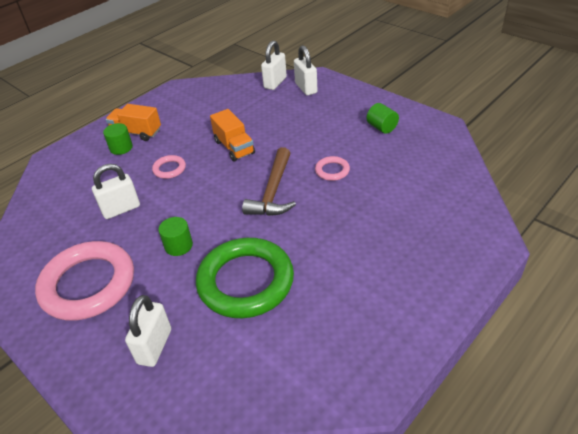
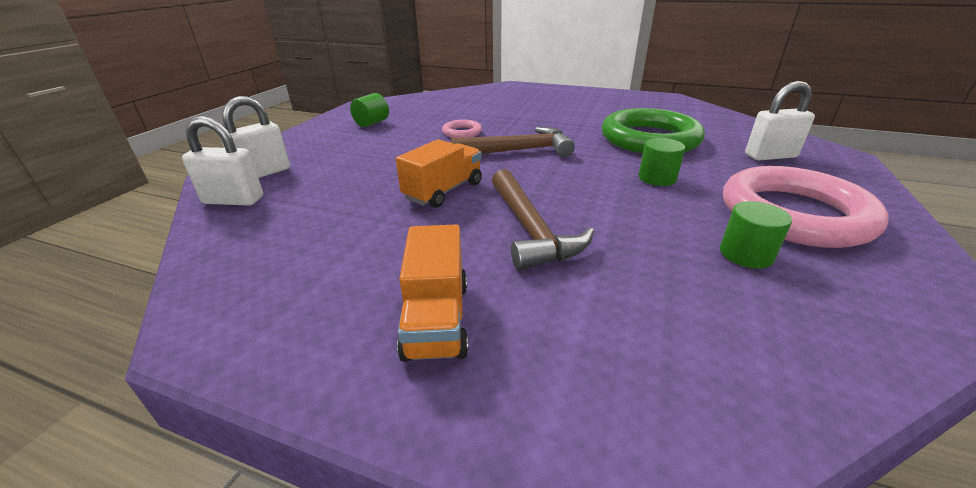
camera: 115 degrees left, 10 degrees down
(121, 148) = (506, 319): green cylinder -> green cylinder (746, 254)
(121, 209) = (659, 242): white padlock -> none
(169, 169) = (530, 230): pink ring -> brown hammer

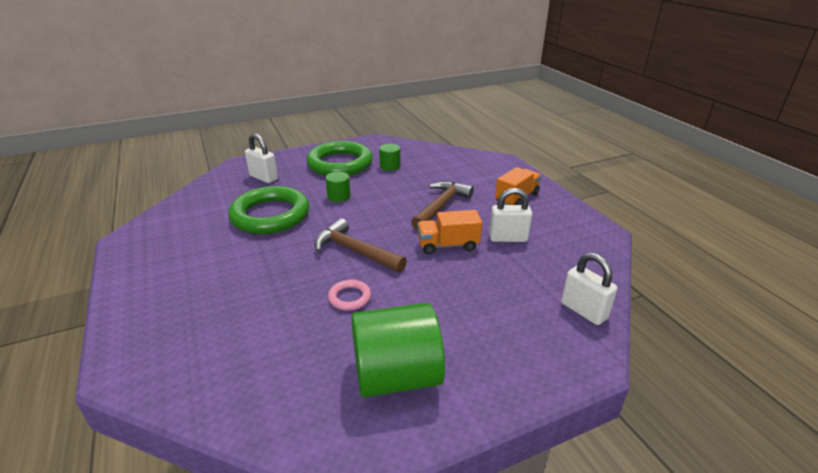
camera: 135 degrees left, 0 degrees up
(264, 173) = (553, 336): white padlock -> white padlock (508, 238)
(372, 123) = (396, 376): green cylinder -> green cylinder, size x2.13
(794, 214) = (340, 164): pink ring -> green ring

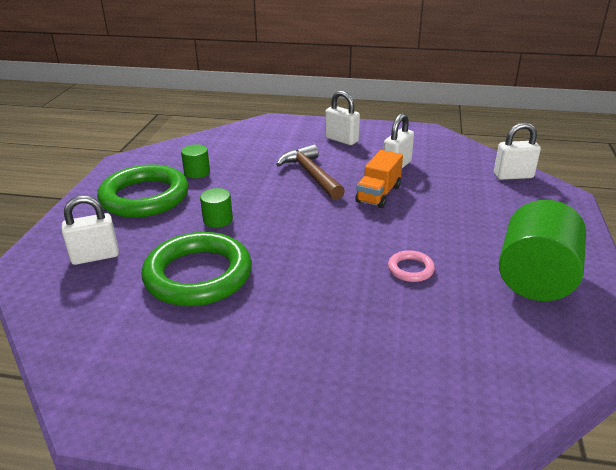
camera: 55 degrees left, 0 degrees up
(355, 251) = (336, 243): brown hammer -> none
(517, 198) = (341, 140): orange truck -> white padlock

